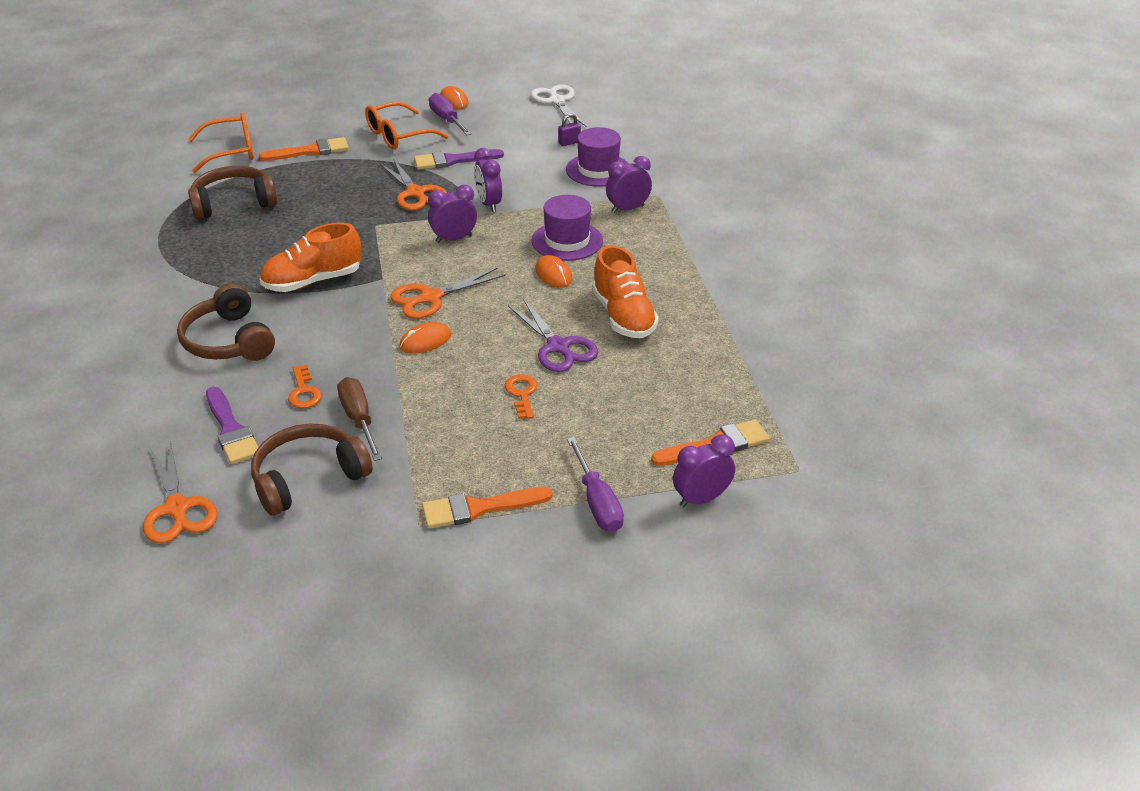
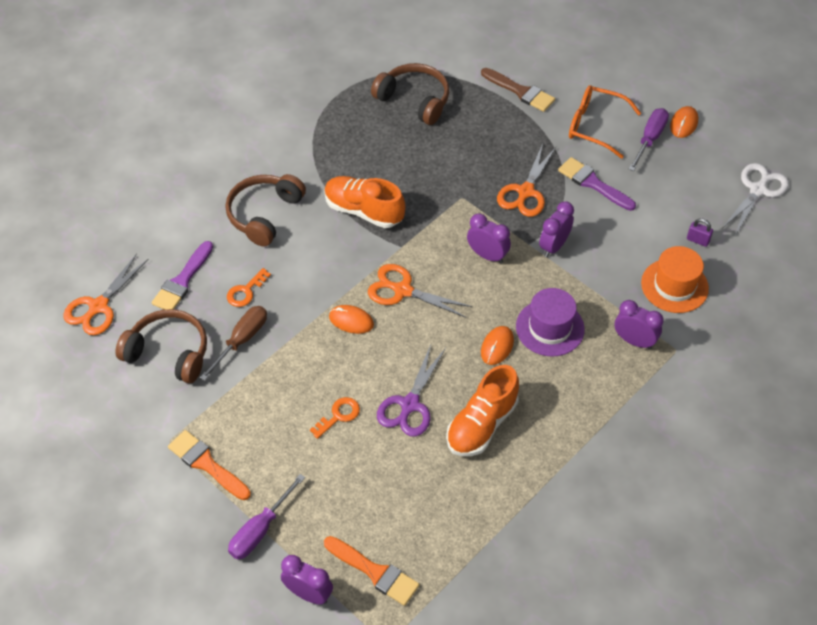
camera: 55 degrees right, 15 degrees up
(232, 151) = (476, 50): orange glasses -> none
(310, 151) = (520, 91): orange brush -> brown brush
(598, 170) = (674, 286): purple hat -> orange hat

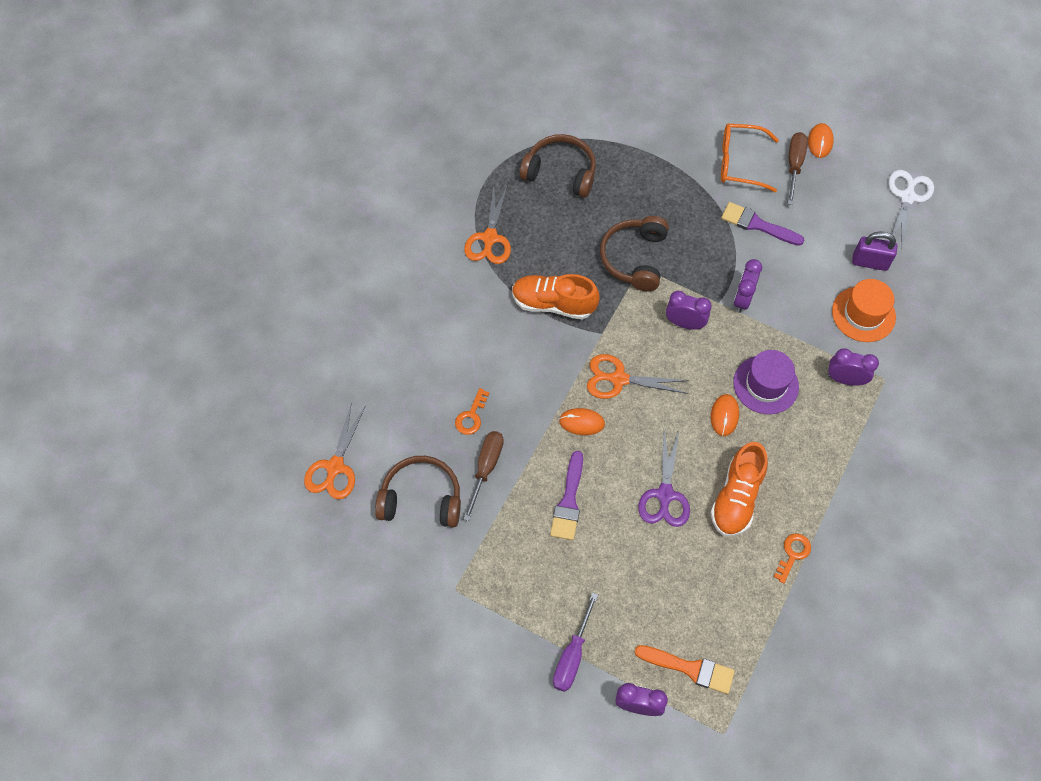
camera: 15 degrees left, 10 degrees up
(182, 281) = (406, 420): purple brush -> purple brush (568, 501)
(206, 464) = (499, 603): orange brush -> none
(264, 214) = (460, 330): brown headphones -> brown headphones (635, 258)
(338, 415) = (604, 522): orange key -> orange key (792, 554)
(520, 91) = (658, 140): brown brush -> none
(525, 192) = (698, 248): orange scissors -> orange scissors (490, 238)
(649, 139) = (794, 165): purple screwdriver -> brown screwdriver
(697, 240) = (870, 262): purple padlock -> purple padlock, size x1.71

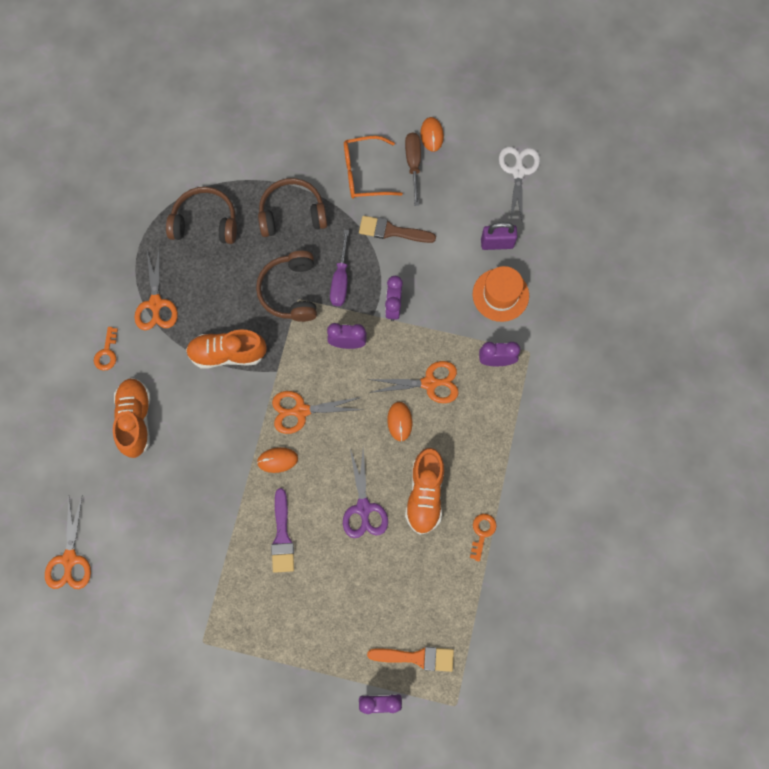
camera: 15 degrees left, 10 degrees up
(421, 499) = (153, 568): brown headphones -> brown headphones (292, 214)
(440, 345) = (135, 420): none -> orange shoe
(471, 416) = (179, 479): orange key -> orange key (107, 353)
(486, 468) = (203, 525): brown screwdriver -> none
(572, 655) = (316, 673): purple screwdriver -> purple screwdriver (340, 280)
(757, 224) = (392, 231): purple brush -> brown brush
(766, 384) = (429, 383): purple hat -> orange scissors

